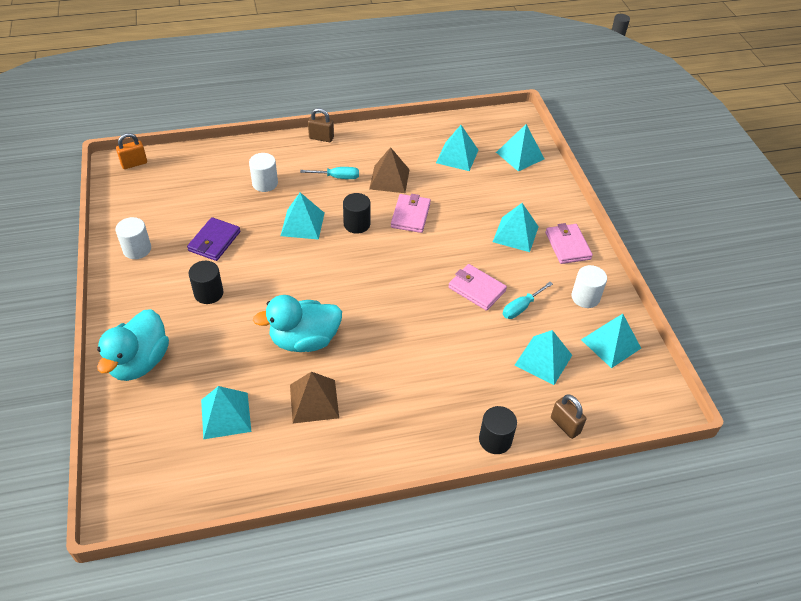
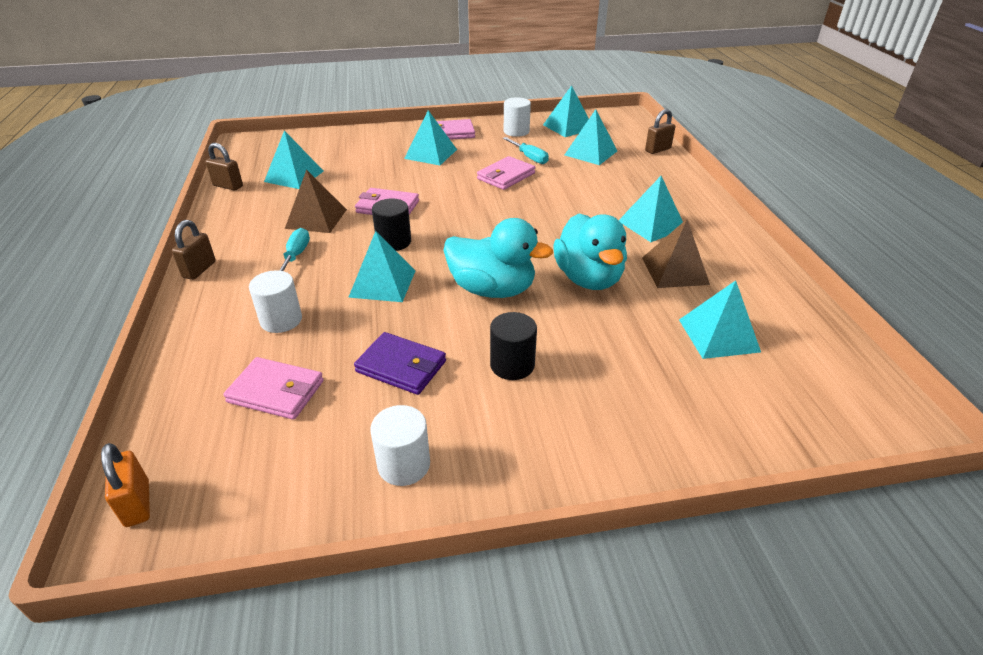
camera: 85 degrees left, 10 degrees down
(139, 362) = (656, 429): turquoise duck -> turquoise duck (492, 289)
(200, 193) = (276, 391): none -> pink wallet
(436, 125) = (228, 186): none -> brown padlock
(495, 440) = (684, 178): black cylinder -> none
(520, 155) = (310, 144): turquoise pyramid -> turquoise pyramid (651, 224)

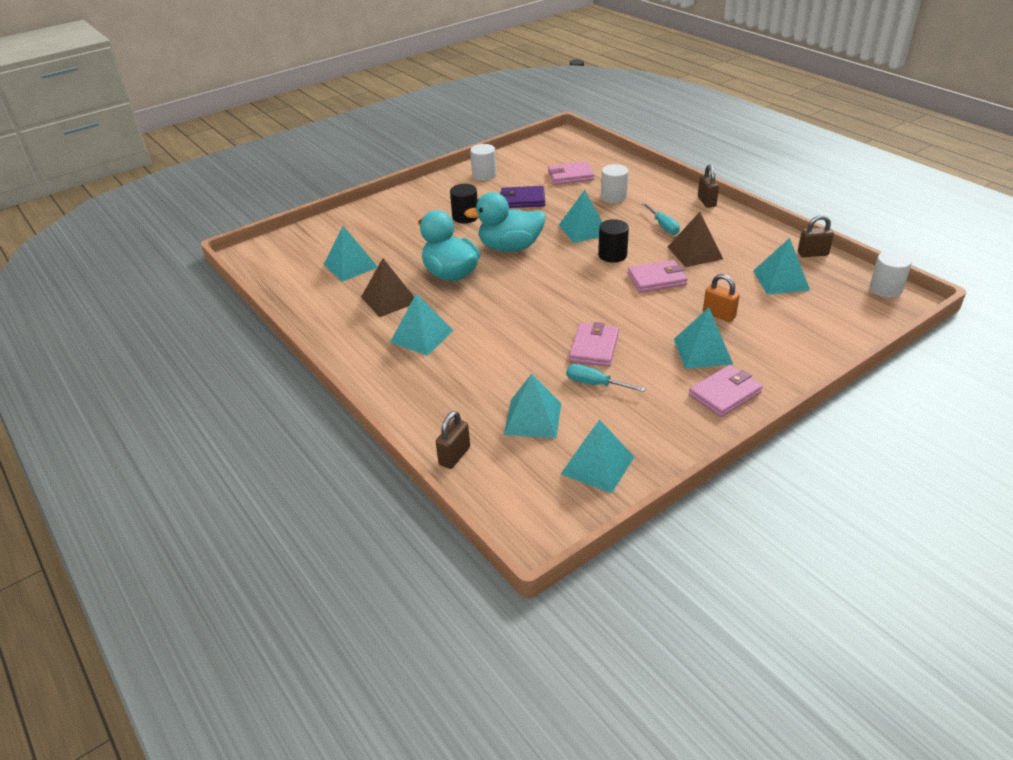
camera: 155 degrees right, 0 degrees up
(137, 503) = (573, 141): orange padlock -> orange padlock (719, 315)
(516, 131) = (653, 428): white cylinder -> white cylinder (885, 289)

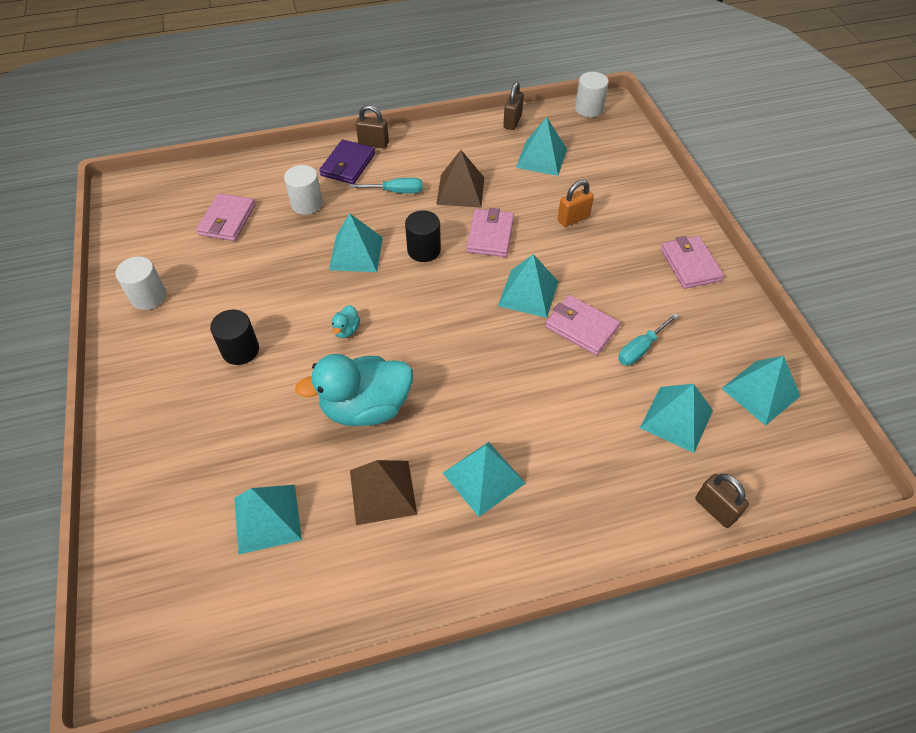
camera: 70 degrees left, 15 degrees up
(510, 247) = (346, 330): turquoise duck -> turquoise duck, size x0.40
(523, 200) = (246, 281): purple wallet -> purple wallet (348, 165)
(702, 351) = (623, 253): turquoise pyramid -> turquoise pyramid (528, 293)

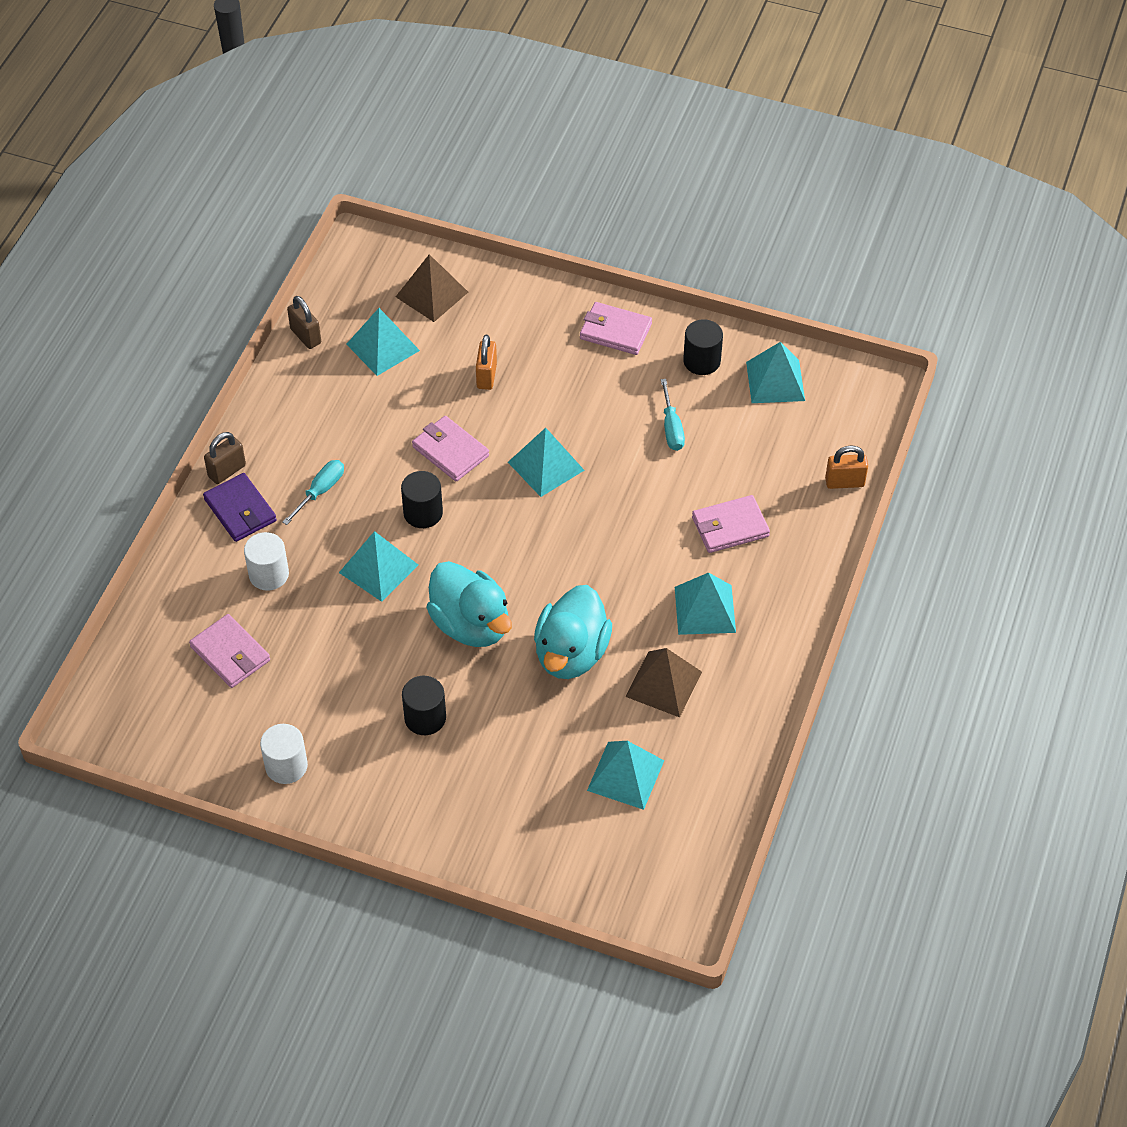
camera: 55 degrees left, 0 degrees up
(346, 330) = (471, 624): turquoise duck -> turquoise duck, size x2.49
(460, 190) = (368, 438): brown pyramid -> brown pyramid (431, 294)
(581, 327) = (616, 452): pink wallet -> pink wallet (730, 527)
(589, 109) = (347, 263): white cylinder -> none
(676, 419) = (754, 451): turquoise pyramid -> none
(715, 509) = (844, 482): brown padlock -> orange padlock
(723, 331) = (701, 361): none -> black cylinder

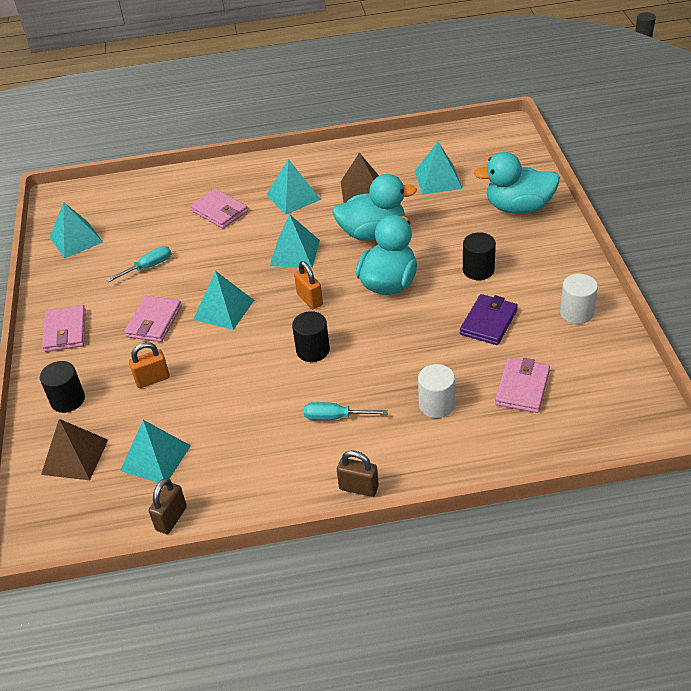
camera: 115 degrees left, 10 degrees down
(240, 510) = (391, 456): purple wallet -> purple wallet (488, 322)
(378, 568) = (381, 349): turquoise pyramid -> turquoise pyramid (294, 253)
(450, 451) = (243, 363): pink wallet -> pink wallet (154, 321)
(502, 826) = (518, 207): none -> turquoise duck
(701, 361) = (74, 278): black cylinder -> black cylinder (68, 400)
(844, 482) = (150, 183): orange padlock -> orange padlock (309, 299)

